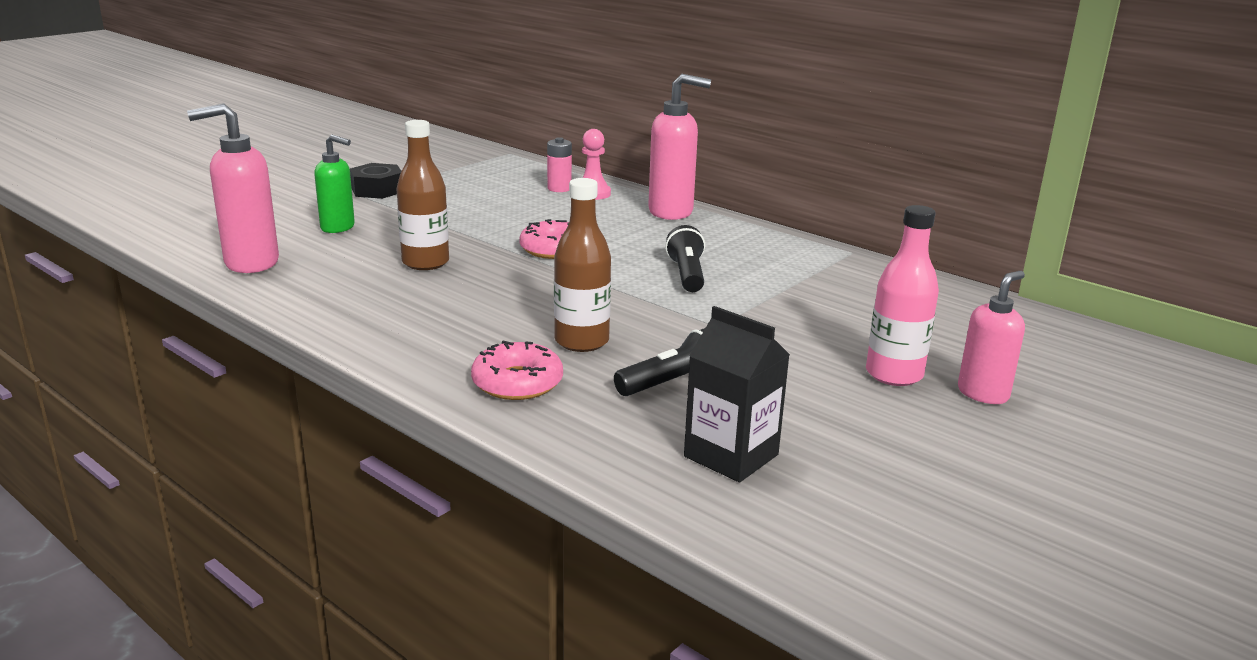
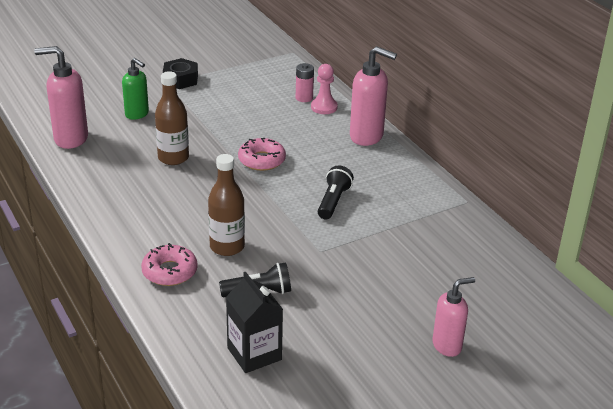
camera: 20 degrees right, 10 degrees up
(894, 374) = (402, 317): pink bottle -> none

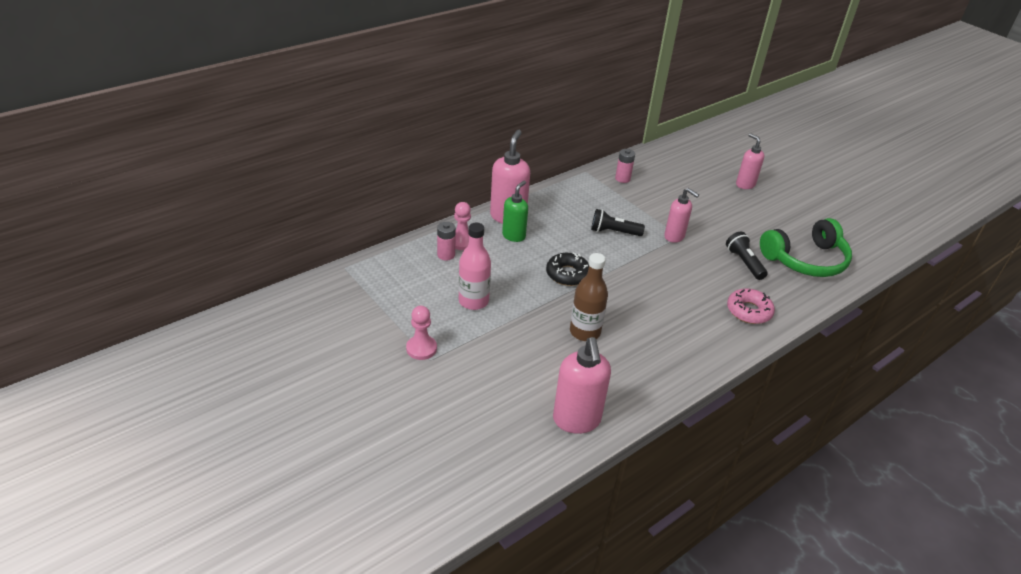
camera: 100 degrees left, 5 degrees up
(137, 114) = (508, 373): green soap dispenser -> green soap dispenser (514, 236)
(180, 79) = (421, 348): black nut -> pink pawn
(227, 247) = (701, 283): brown bottle -> none
(233, 106) = (473, 301): none -> pink bottle
(254, 354) = (806, 260): black carton -> green headphones
(261, 160) = (567, 274): pink donut -> black donut
(319, 246) = (674, 237): none -> pink soap dispenser
(452, 229) = (622, 179): none -> pink battery

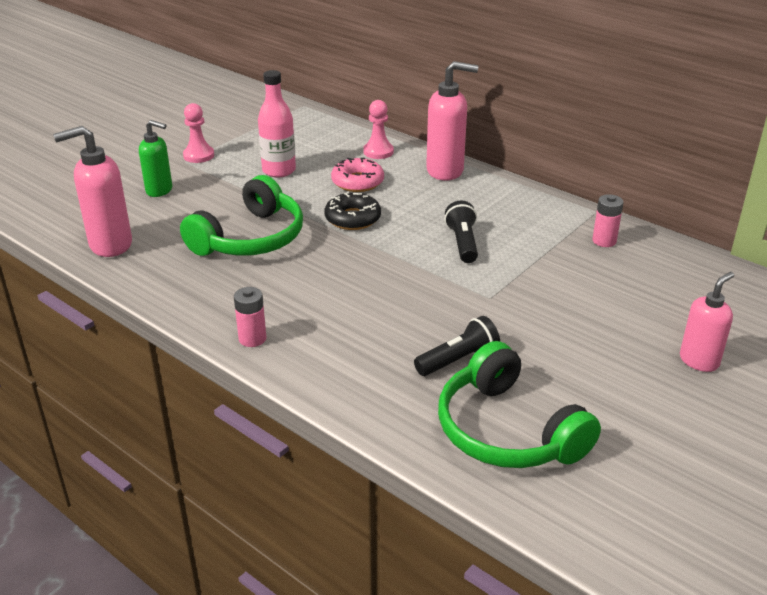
camera: 80 degrees right, 5 degrees down
(446, 255) = (350, 147): pink battery -> pink battery (252, 339)
(514, 236) = (409, 178): green soap dispenser -> green soap dispenser (160, 190)
(585, 332) = (250, 238): brown bottle -> green headphones
(674, 237) = (485, 292): pink soap dispenser -> none
(749, 311) = (339, 364): pink donut -> pink donut (357, 182)

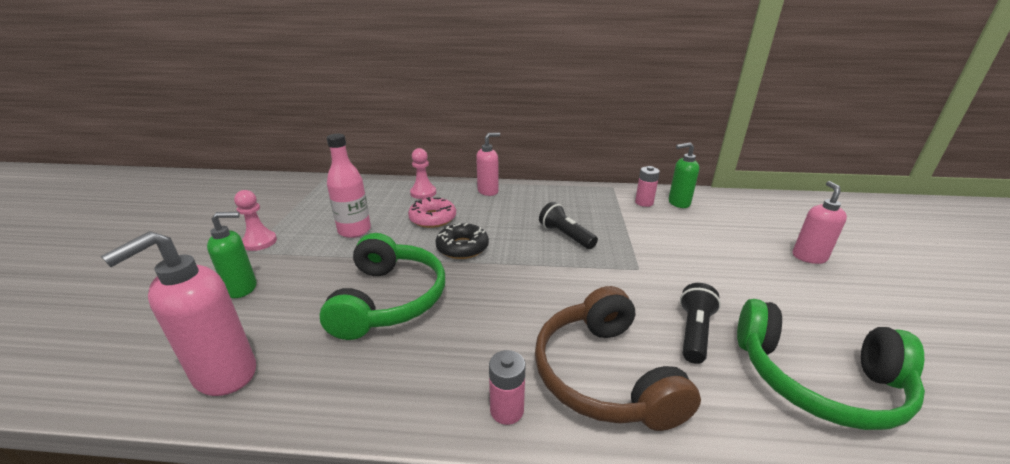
camera: 35 degrees left, 5 degrees down
(343, 351) = (604, 375): none -> brown headphones
(445, 171) = (488, 191): pink soap dispenser -> pink soap dispenser, size x0.65
(646, 256) = (678, 203): none -> green soap dispenser

